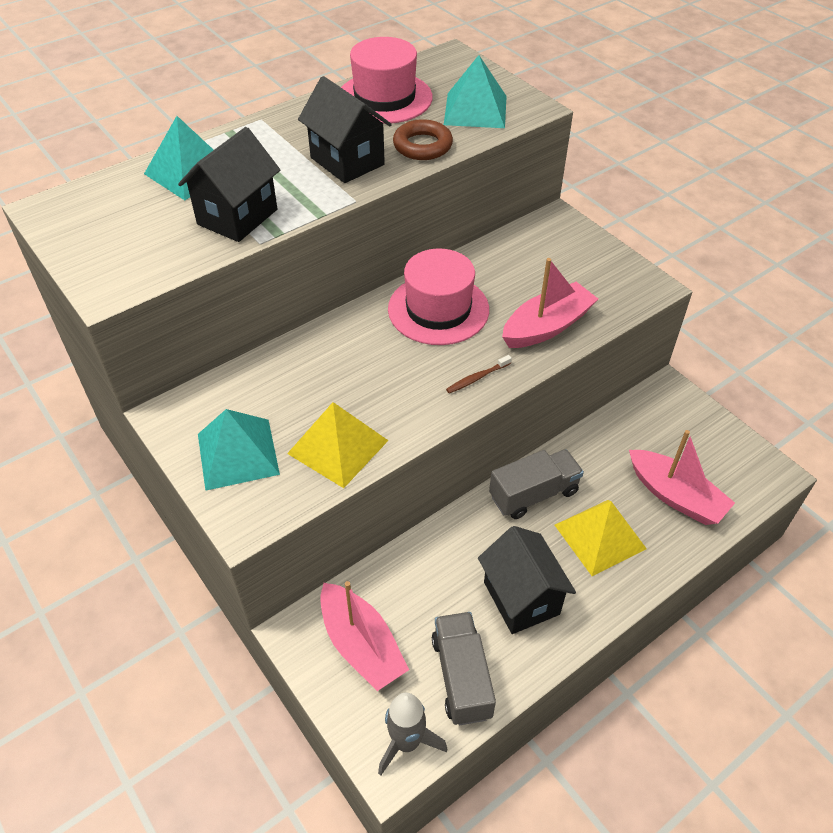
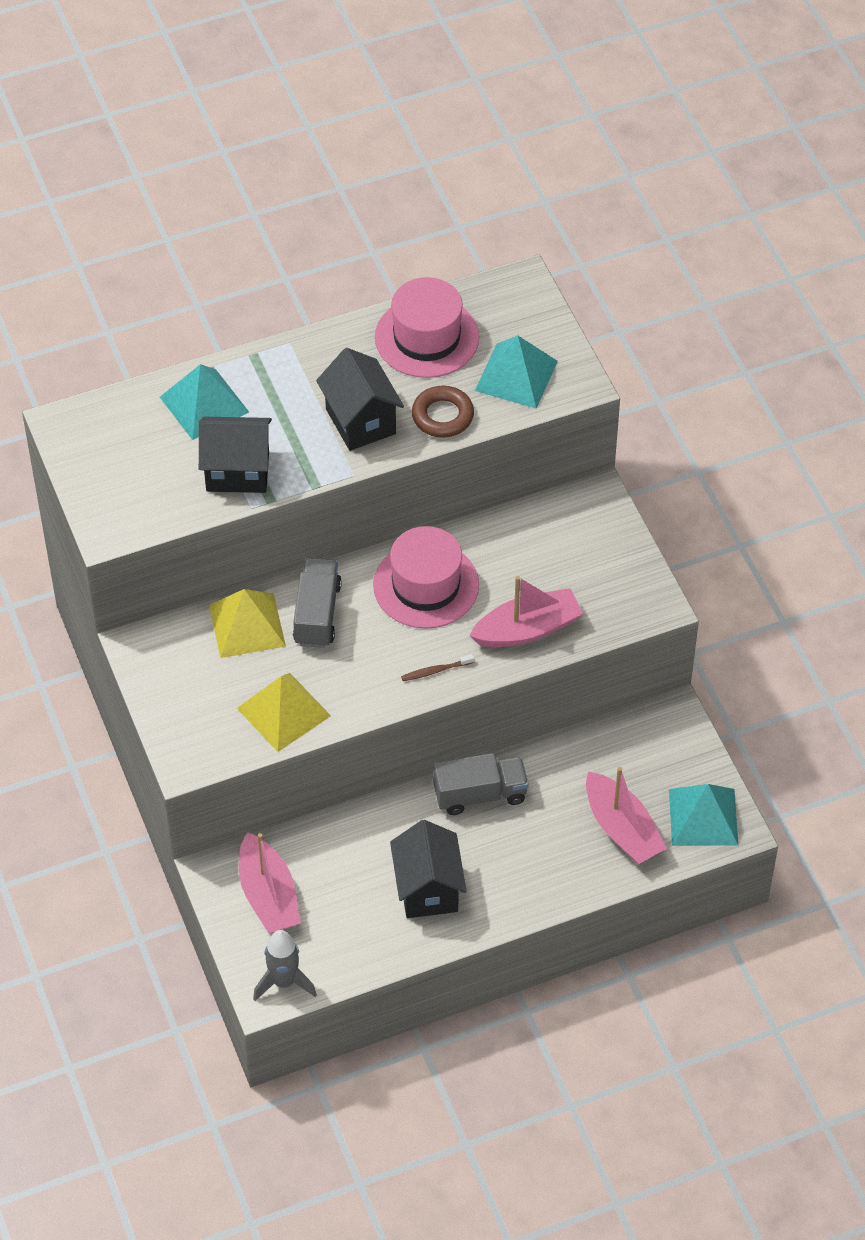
camera: 15 degrees right, 5 degrees up
(237, 217) = (237, 471): black house -> black house turned 45 degrees clockwise
(237, 454) = (193, 698): turquoise pyramid -> turquoise pyramid (703, 817)
(461, 677) = (348, 942): grey truck -> grey truck (317, 614)
(599, 536) = (527, 851): yellow pyramid -> yellow pyramid (247, 625)

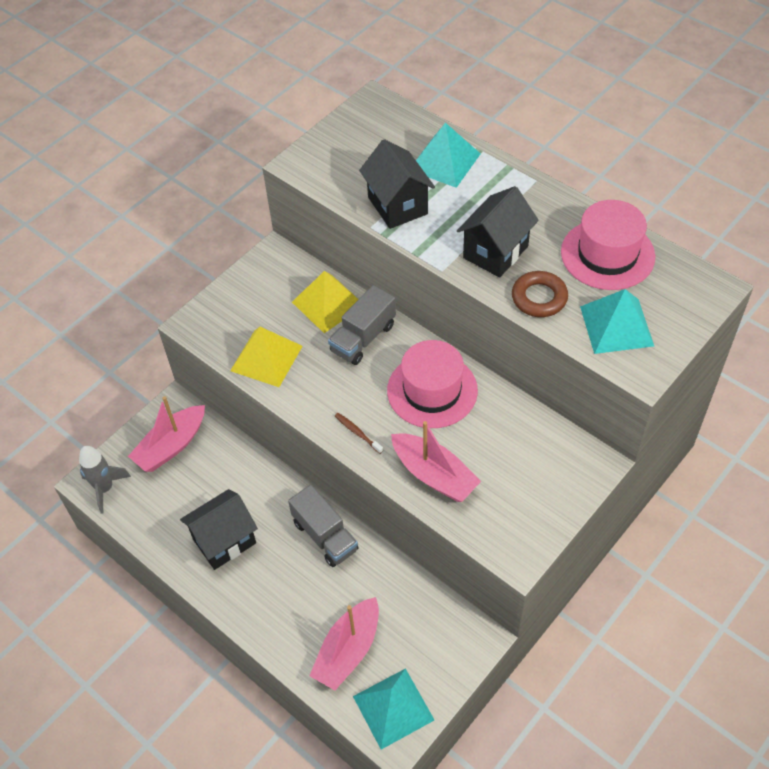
camera: 65 degrees right, 0 degrees up
(317, 614) = (363, 338): grey truck -> grey truck turned 150 degrees clockwise

